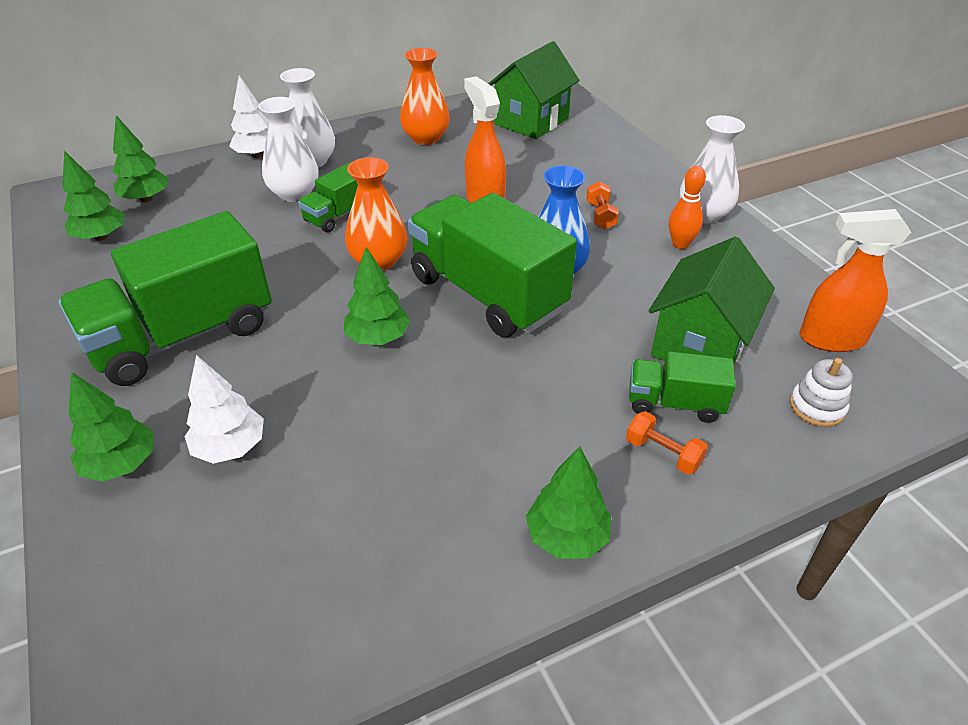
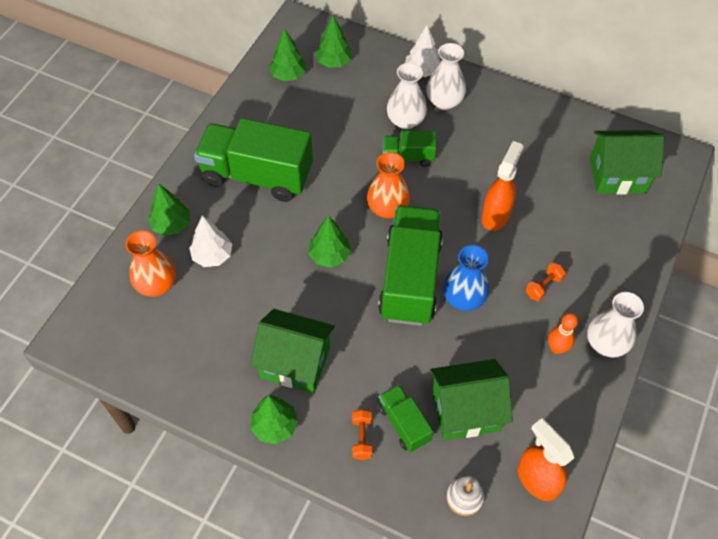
camera: 50 degrees right, 15 degrees up
(426, 138) = (530, 135): orange vase -> orange vase (156, 284)
(490, 456) = (295, 363): none -> green house

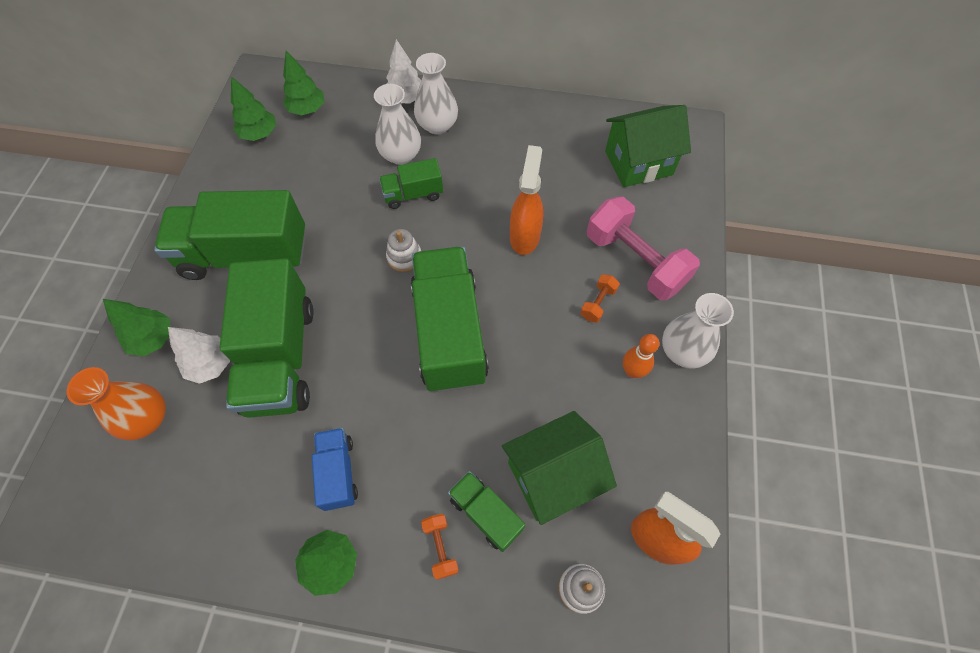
camera: 15 degrees left, 5 degrees up
(268, 264) = (280, 357): none -> green truck
(295, 363) = (338, 472): green house -> blue truck
(329, 255) = (351, 329): green tree -> none
(387, 208) = (404, 257): orange vase -> white stacking toy
(463, 298) = (515, 340): blue vase -> none
(587, 259) = (635, 261): none -> pink dumbbell

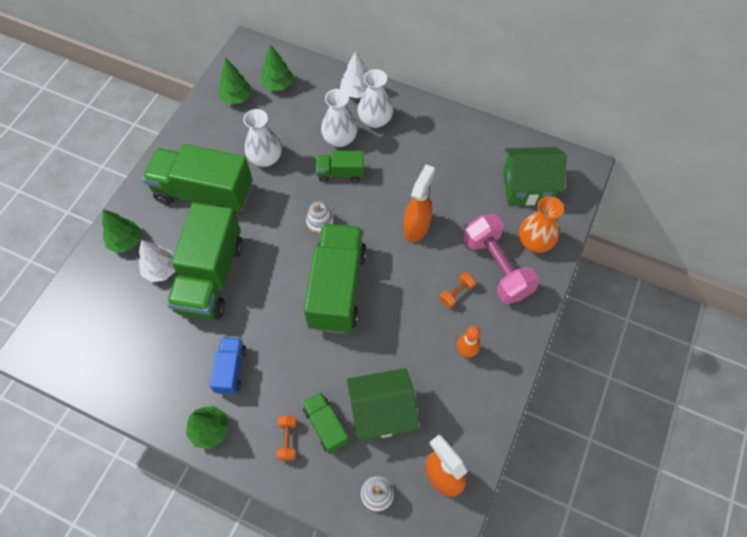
camera: 15 degrees right, 0 degrees up
(147, 418) = (110, 298): orange vase -> orange vase (534, 242)
(682, 351) = (510, 346): white vase -> white vase (265, 158)

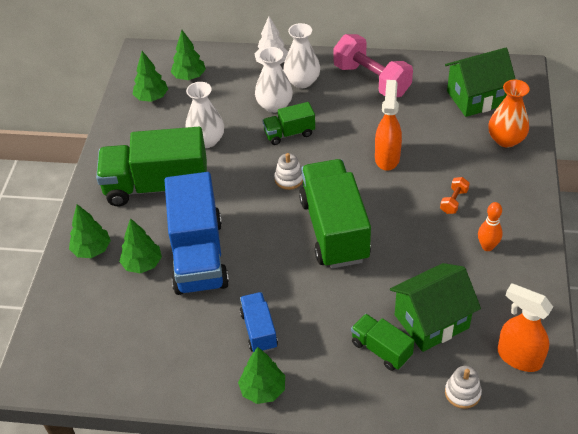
camera: 15 degrees left, 15 degrees down
(161, 270) = (142, 264): white tree -> green tree
(211, 276) = (198, 255): green truck -> blue truck
(287, 439) = (348, 374): orange dumbbell -> none
(496, 267) = (481, 169): pink dumbbell -> pink dumbbell (372, 80)

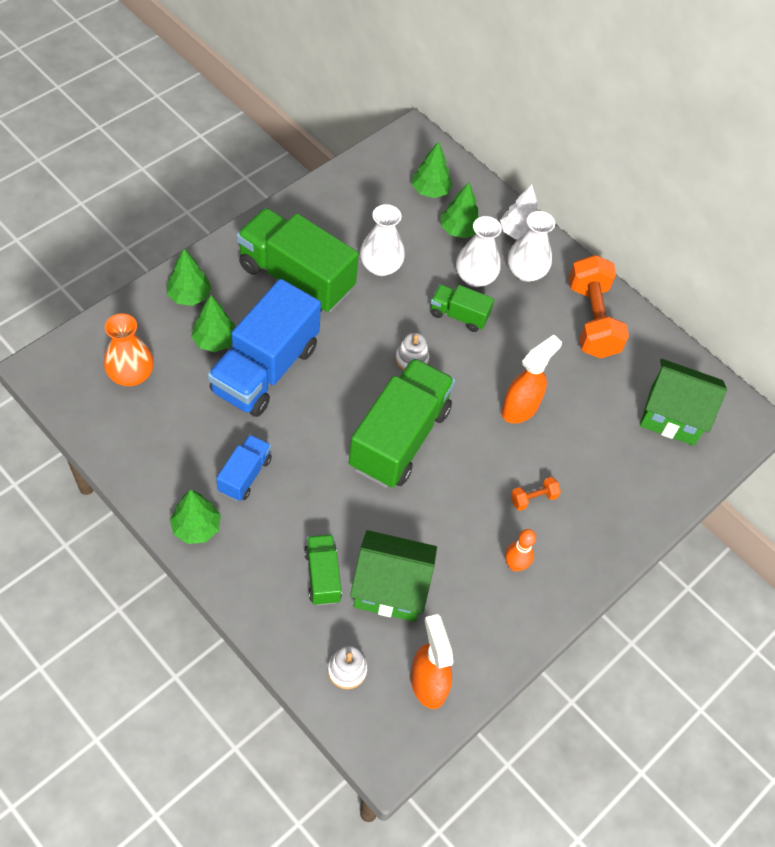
camera: 30 degrees right, 10 degrees up
(152, 98) = (377, 187): green tree -> green tree (459, 230)
(372, 80) = (592, 320): pink dumbbell -> orange dumbbell
(506, 139) = (652, 479): orange vase -> orange vase (131, 374)

